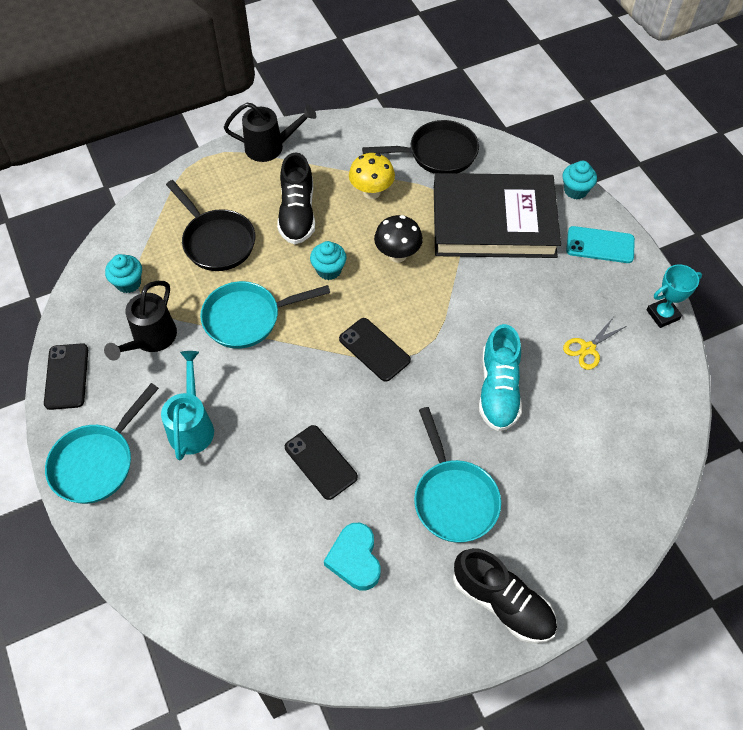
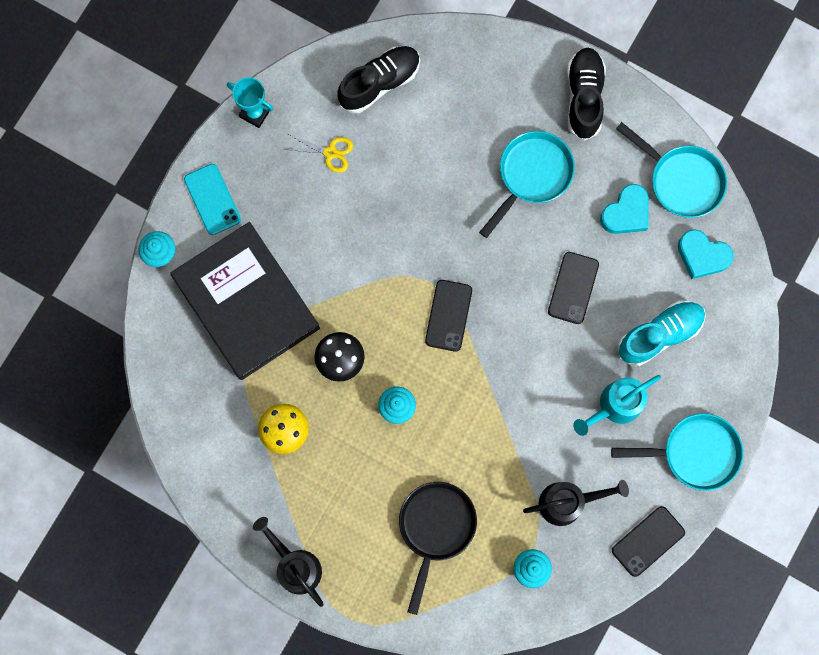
camera: 125 degrees left, 20 degrees up
(247, 318) = (492, 439): turquoise pan -> turquoise pan (681, 180)
(259, 601) = (702, 255): none -> turquoise heart
(297, 213) = (355, 480): black shoe -> black shoe (379, 83)
(437, 153) = (197, 403): black pan -> none
(498, 389) = (417, 198): turquoise shoe -> turquoise shoe (659, 335)

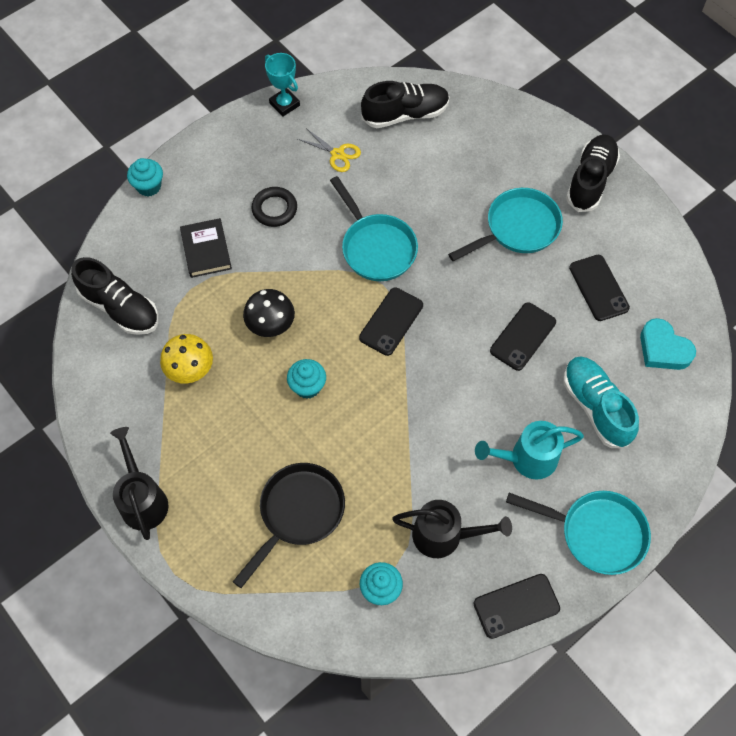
camera: 20 degrees right, 15 degrees down
(191, 391) = (120, 308): none -> black shoe
(212, 199) = (215, 158): turquoise phone -> none
(246, 303) = (206, 250): black book -> black book, size x0.44
(293, 235) = (274, 209): none -> black ring
(626, 213) = (598, 288): turquoise heart -> black phone
(659, 335) = (596, 407): turquoise shoe -> turquoise shoe turned 105 degrees counterclockwise
(681, 180) = (663, 277): turquoise pan -> turquoise pan (376, 247)

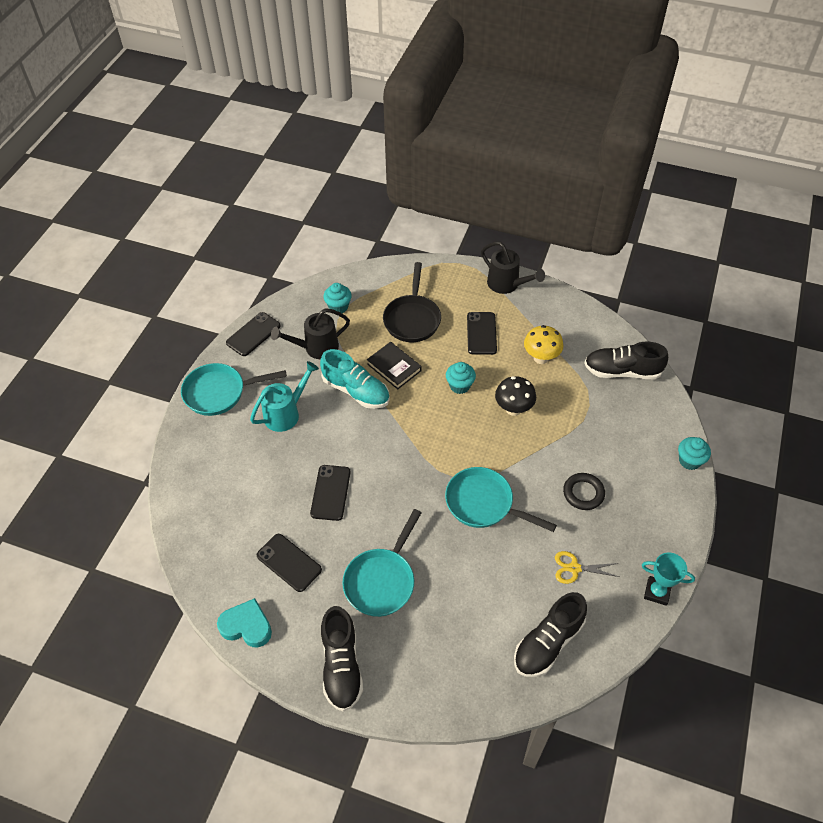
camera: 150 degrees right, 10 degrees down
(206, 250) = (603, 436): black book -> black book (394, 367)
(391, 321) = (434, 454): black phone -> black phone (481, 333)
(596, 407) = (252, 469): turquoise shoe -> turquoise shoe (356, 391)
(663, 349) = (216, 538): turquoise heart -> turquoise heart (247, 626)

